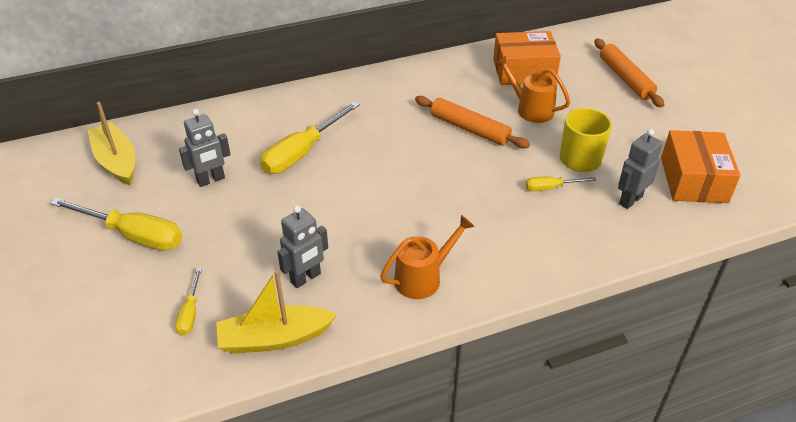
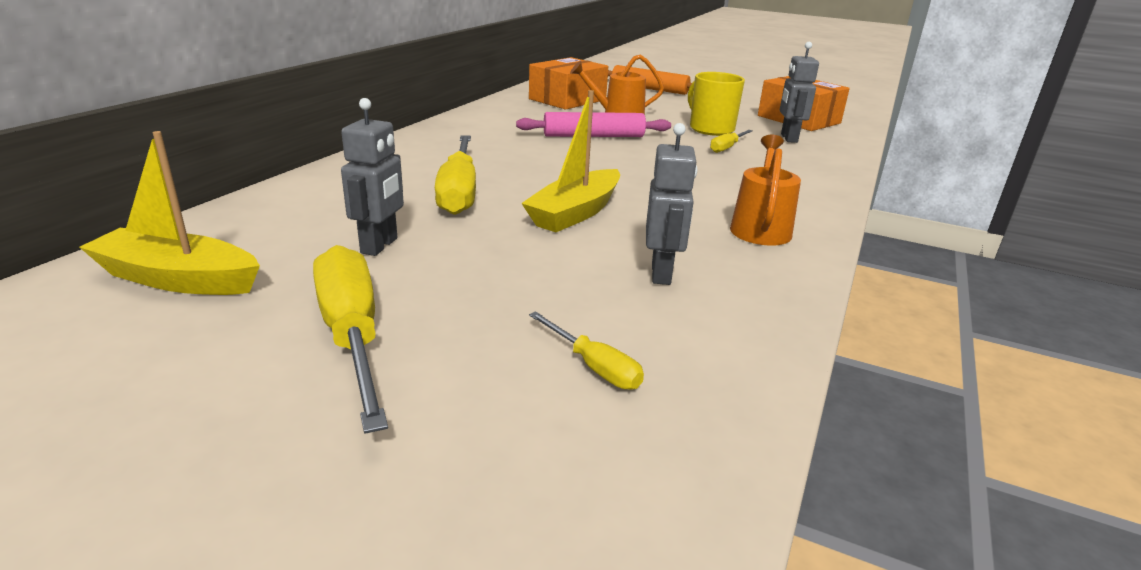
camera: 45 degrees left, 15 degrees down
(133, 235) = (352, 336): yellow screwdriver -> yellow screwdriver turned 90 degrees counterclockwise
(274, 338) = (737, 334): yellow boat -> yellow boat (575, 213)
(469, 129) = (593, 136): orange rolling pin -> pink rolling pin

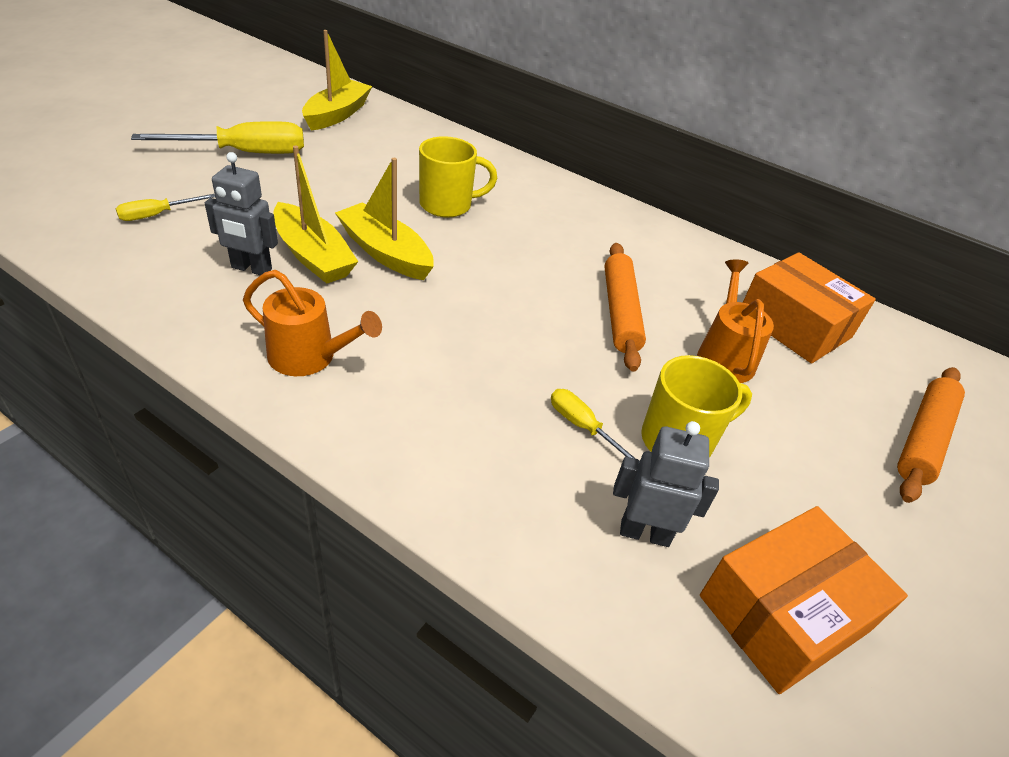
camera: 95 degrees right, 15 degrees up
(380, 246) = (355, 167): grey robot -> none
(459, 192) = (447, 205): yellow screwdriver -> yellow mug
(593, 136) = (620, 312): pink rolling pin -> orange rolling pin
(609, 245) = (313, 256): none -> yellow boat

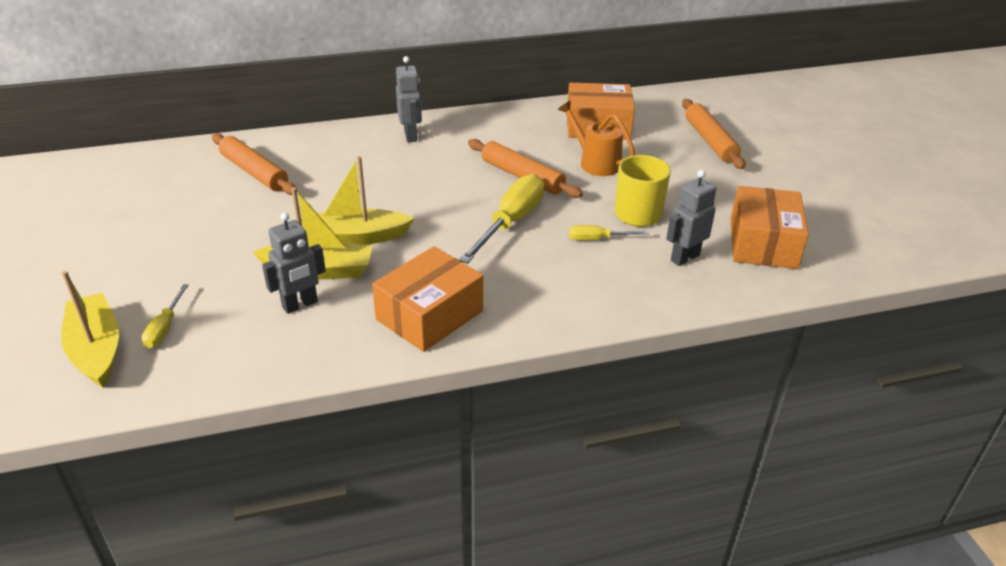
camera: 45 degrees left, 5 degrees down
(245, 153) = (128, 250): yellow screwdriver -> yellow screwdriver (511, 222)
(310, 357) = (429, 315): orange watering can -> orange box
(337, 114) = (133, 180): yellow boat -> yellow boat (96, 349)
(416, 159) = (254, 172): none -> orange rolling pin
(447, 205) = (332, 186): yellow mug -> none
(584, 211) = (411, 136): none -> grey robot

